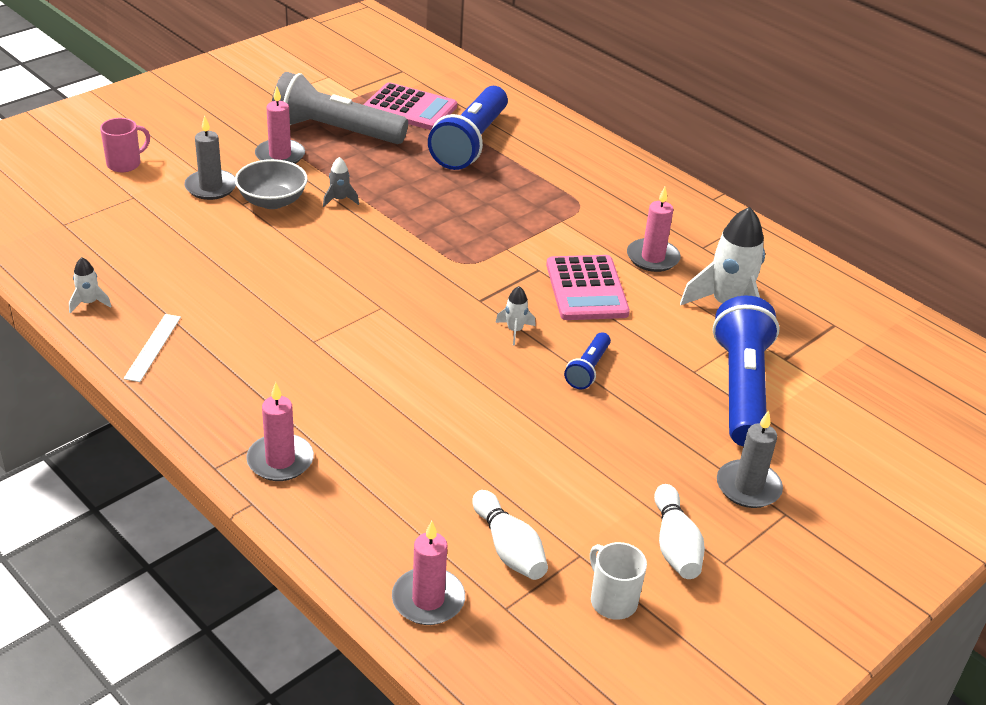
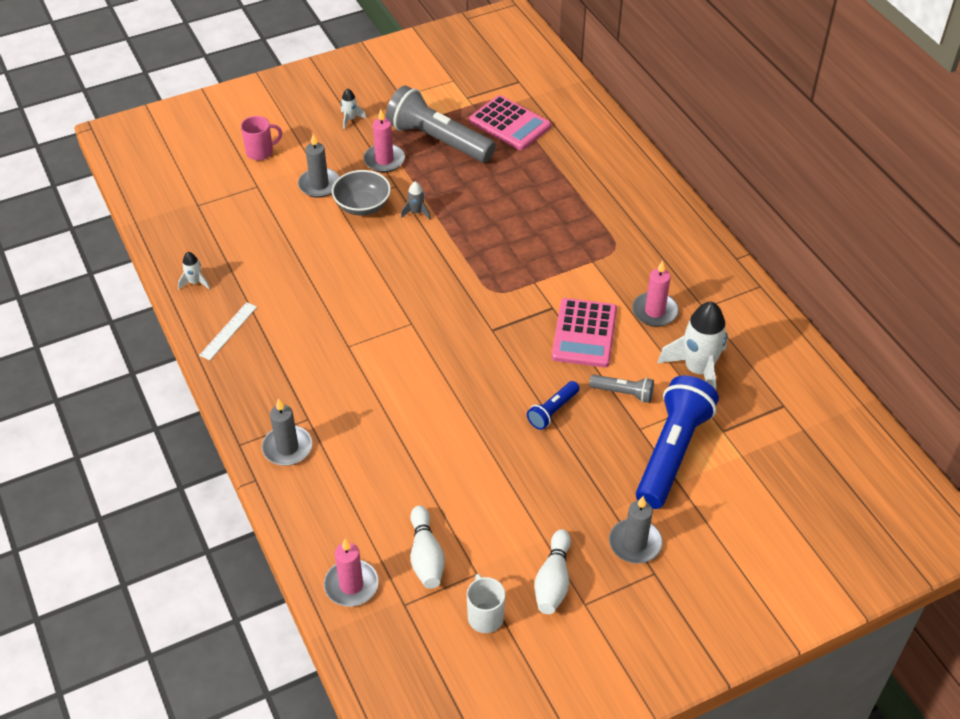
camera: 20 degrees right, 10 degrees up
(280, 460) = (287, 448): pink candle -> grey candle
(470, 143) = (547, 168): blue flashlight -> none
(514, 330) = (508, 364): white rocket -> white rocket (350, 119)
(658, 339) = (623, 393): none -> grey flashlight

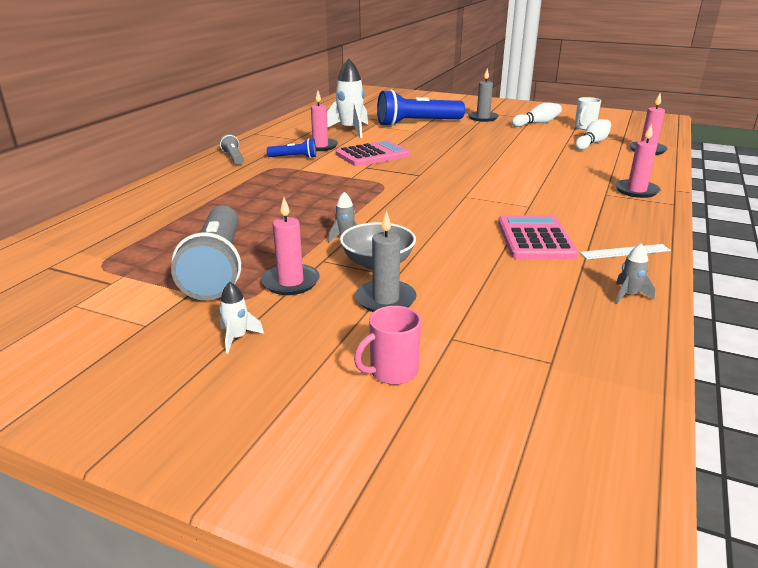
camera: 130 degrees left, 20 degrees down
(195, 282) = (628, 295): white rocket -> grey rocket
(260, 152) = (392, 372): pink mug -> pink mug turned 60 degrees counterclockwise
(287, 448) = (636, 191): grey candle -> pink candle
(510, 124) = (145, 245): pink calculator -> pink calculator (535, 239)
(553, 411) = (446, 146): blue flashlight -> blue flashlight (294, 157)
(623, 393) = (399, 138): grey flashlight -> grey flashlight (233, 157)

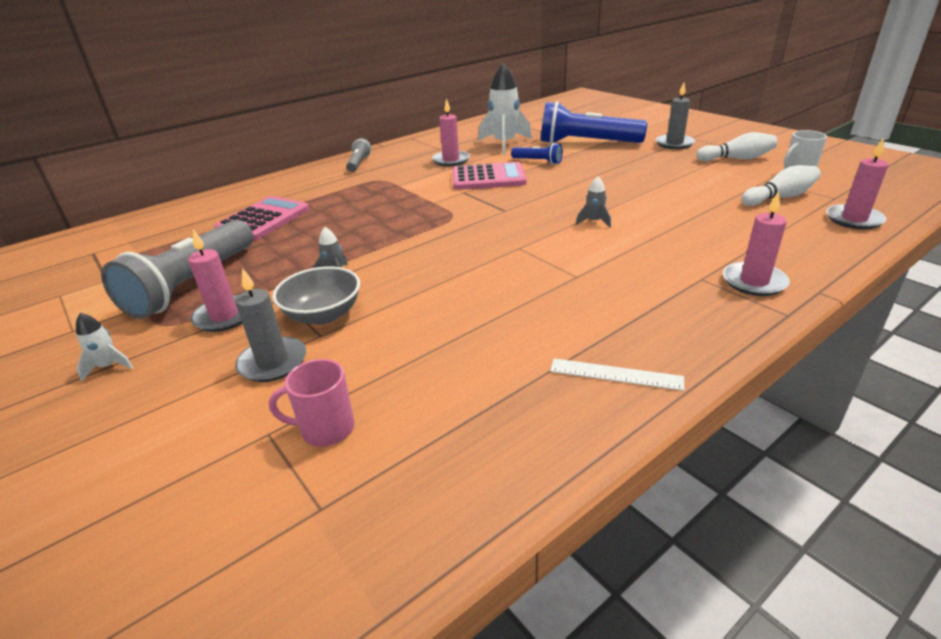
camera: 30 degrees right, 5 degrees up
(294, 157) = (410, 170): blue flashlight -> blue flashlight (538, 161)
(392, 372) = (164, 455): pink mug -> pink mug (326, 429)
(535, 239) = (525, 325): pink calculator -> pink calculator (263, 219)
(628, 295) = (534, 444): grey rocket -> grey rocket (594, 222)

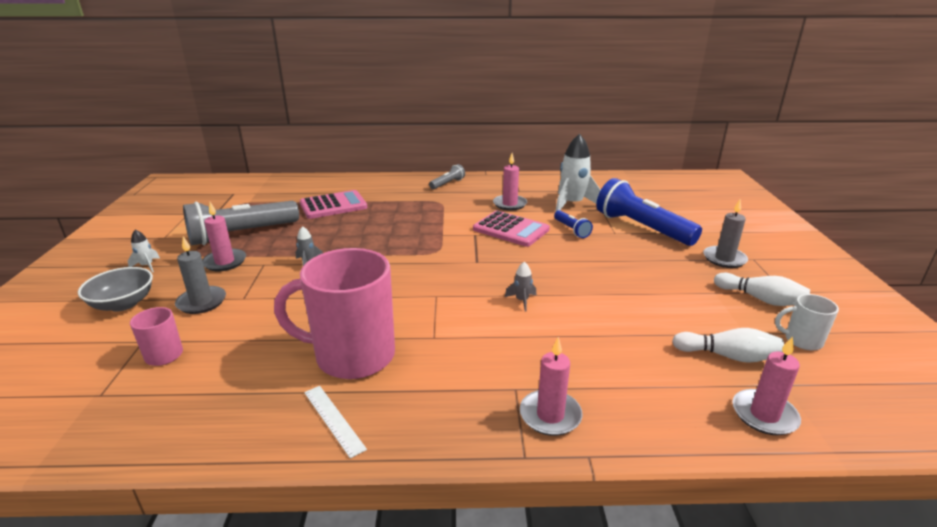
camera: 35 degrees right, 5 degrees down
(323, 315) = (263, 286): grey bowl -> grey bowl (123, 304)
(536, 323) = (352, 356): none -> pink mug

